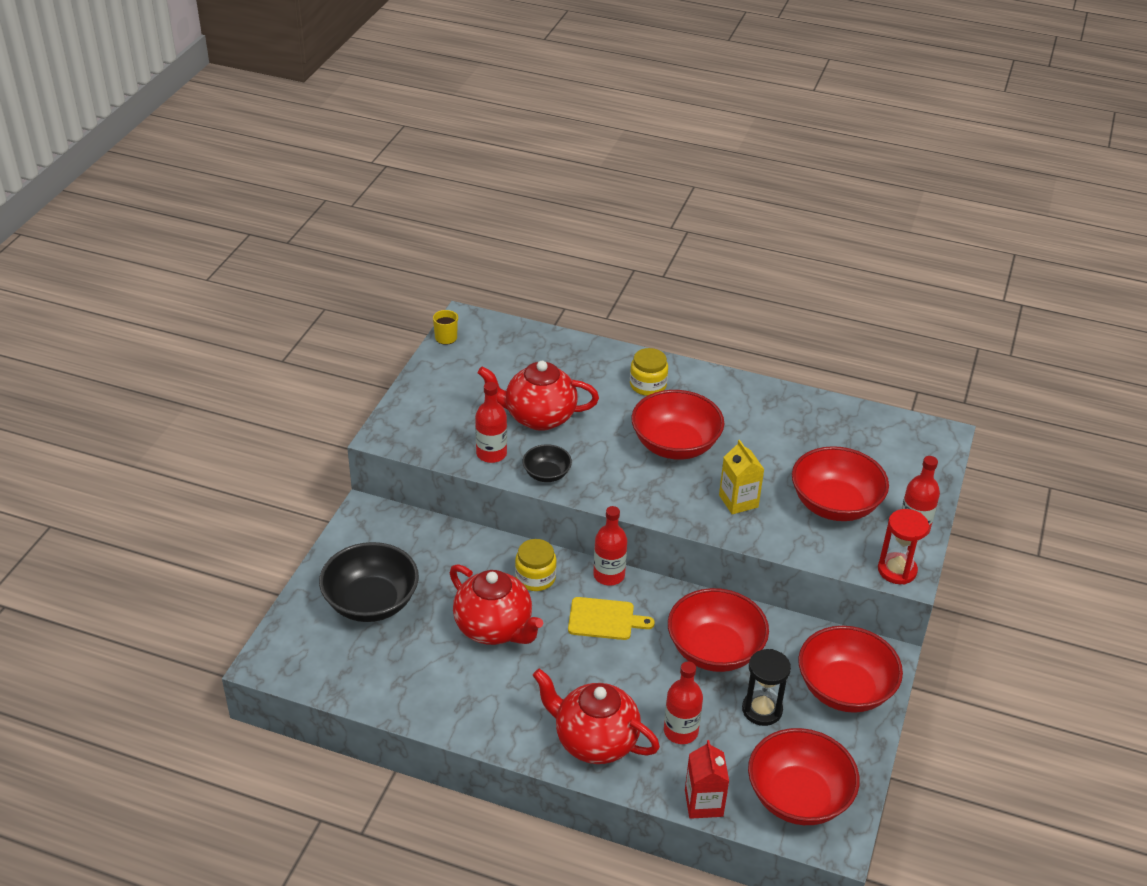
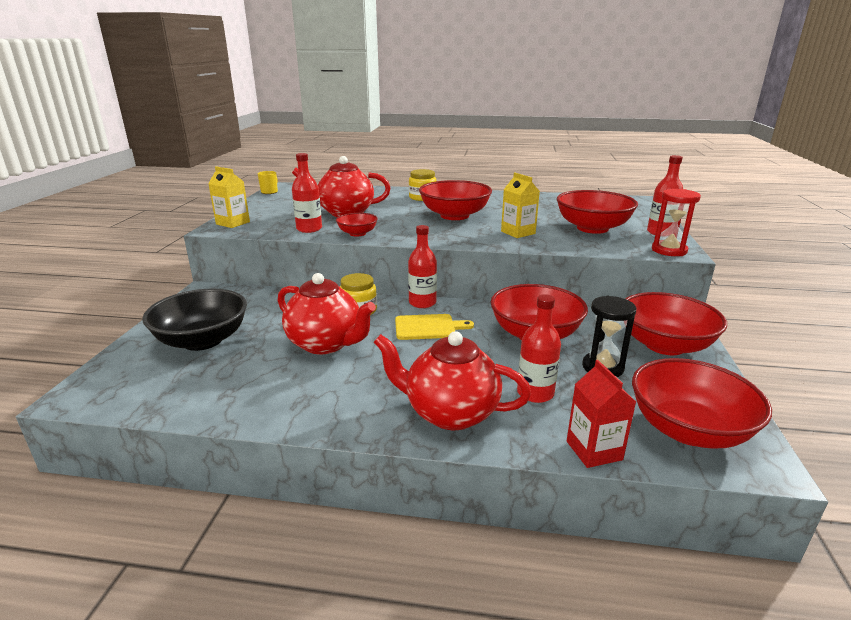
camera: 10 degrees left, 15 degrees down
(402, 424) = (233, 223): none -> yellow carton
(546, 474) = (357, 233): black bowl -> red bowl

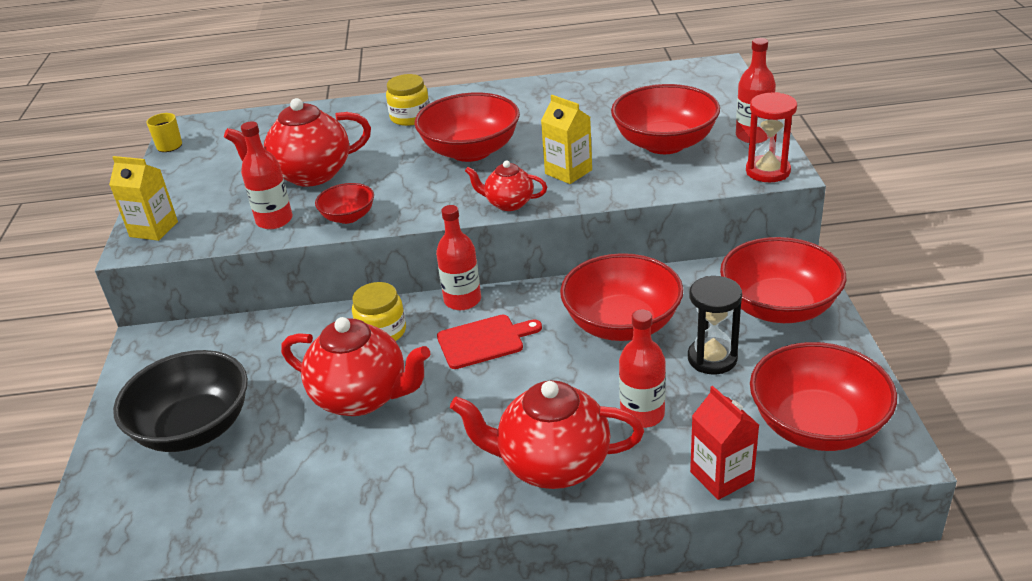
camera: 10 degrees left, 10 degrees up
(428, 327) = (484, 341): yellow cutting board -> red cutting board
(469, 241) = (508, 203): none -> red teapot

